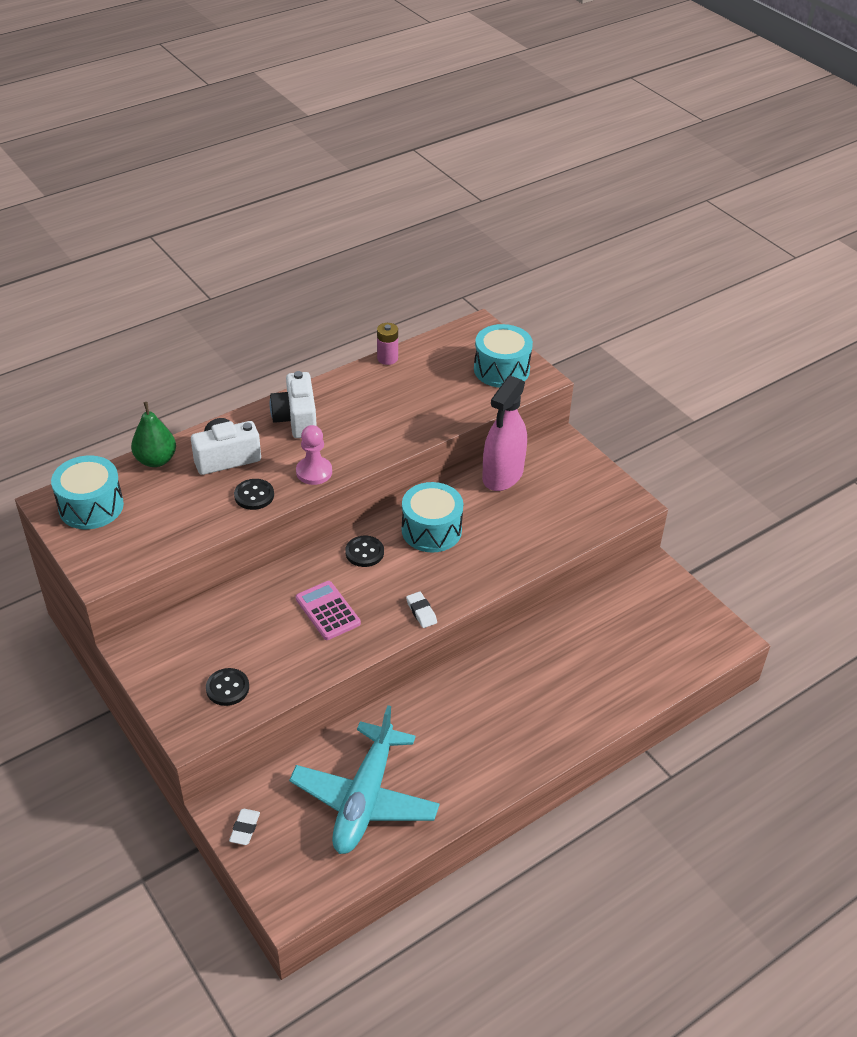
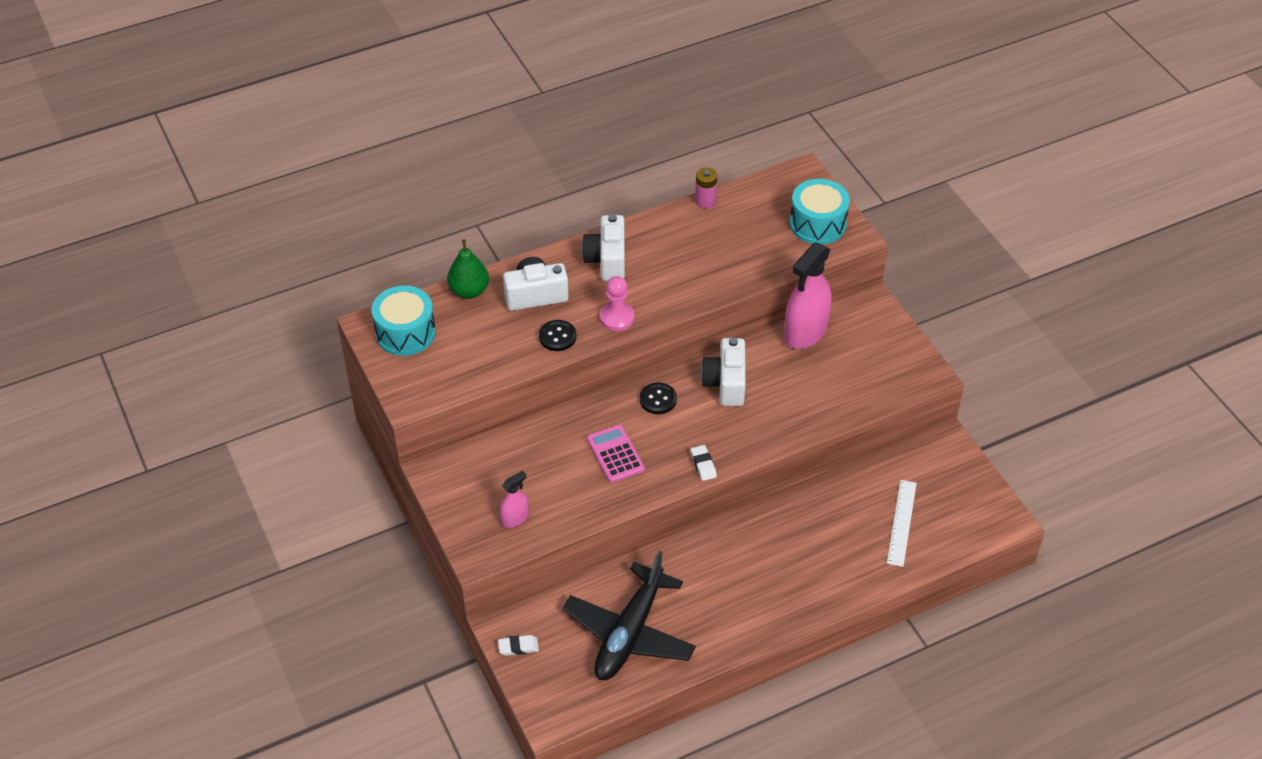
camera: 10 degrees right, 5 degrees up
(227, 688) = (515, 518): black button -> pink spray bottle
(245, 829) = (518, 647): white eraser -> white eraser turned 60 degrees clockwise
(365, 799) = (629, 633): turquoise plane -> black plane
(431, 530) = (725, 383): turquoise drum -> white camera
(628, 652) = (901, 522): none -> white ruler

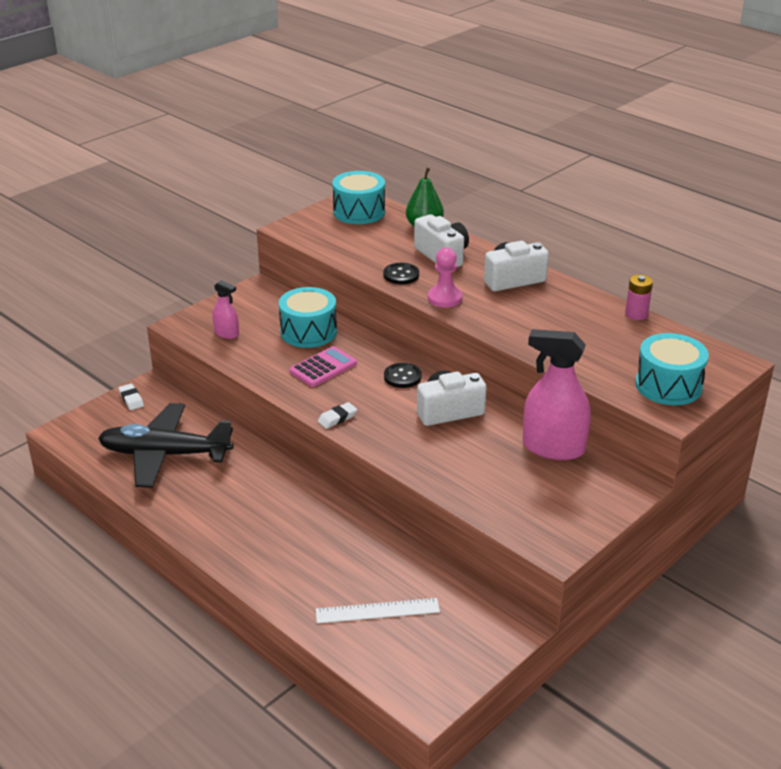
camera: 70 degrees right, 15 degrees down
(545, 450) = (308, 332): none -> turquoise drum

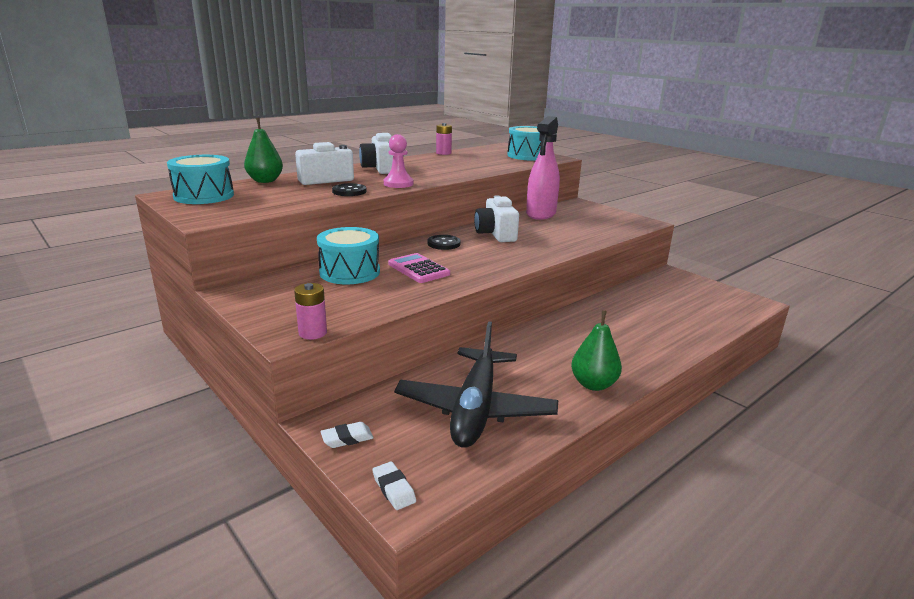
camera: 85 degrees left, 10 degrees down
(187, 334) = (313, 333): none -> pink battery
(202, 523) = (593, 384): none -> green pear
(226, 333) = (327, 310): pink spray bottle -> none
(337, 418) = (502, 268): white eraser -> white eraser (394, 489)
(377, 611) = (677, 311): white ruler -> none

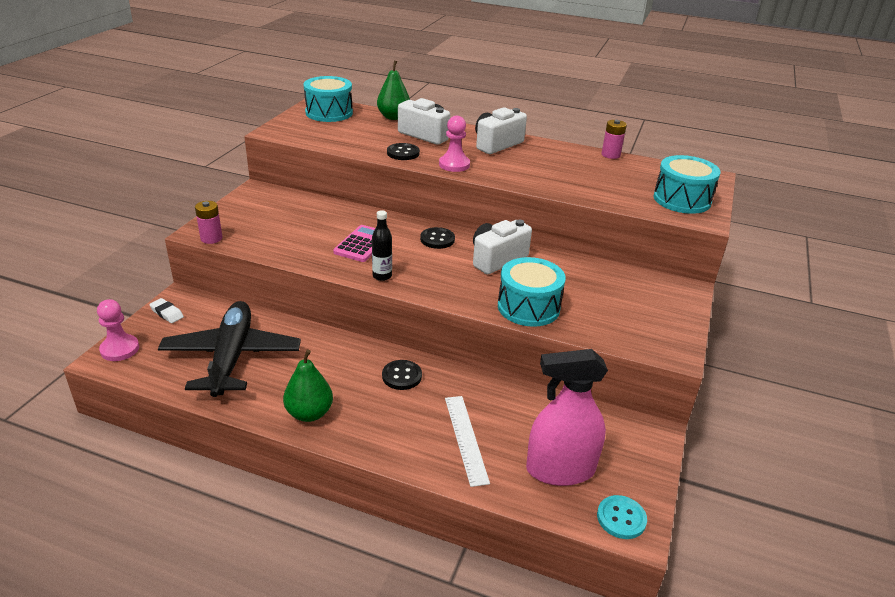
camera: 60 degrees right, 10 degrees up
(350, 272) = (328, 218): turquoise drum -> turquoise drum (528, 307)
(394, 489) = (120, 349): white eraser -> pink pawn
(475, 409) = (231, 357): black plane -> black plane turned 105 degrees clockwise
(482, 273) = (382, 276): none -> black bottle
(541, 214) = (602, 271): pink spray bottle -> pink spray bottle (560, 470)
(565, 332) = (402, 376): none -> black button
(655, 328) = (466, 438): none -> white ruler
(747, 303) = (621, 518): none -> turquoise button

